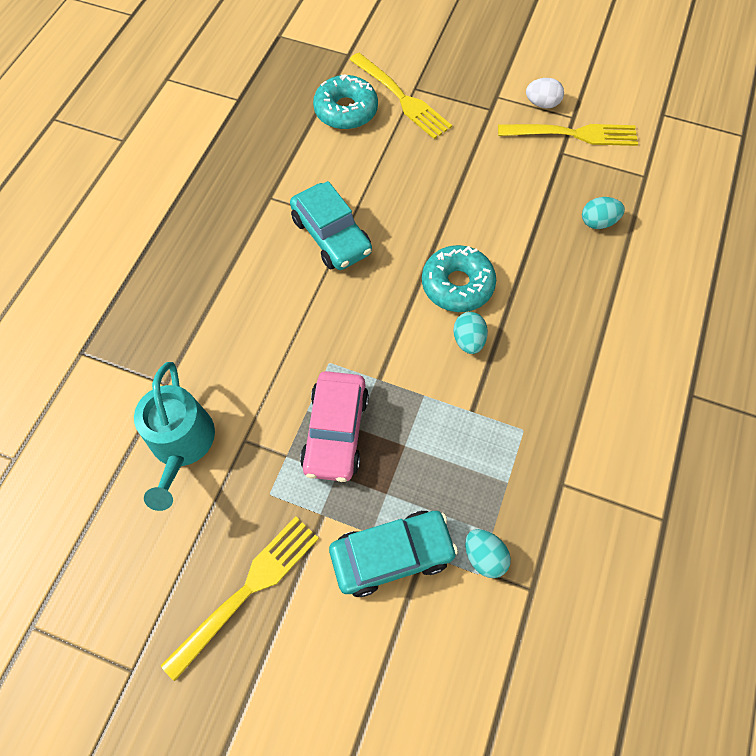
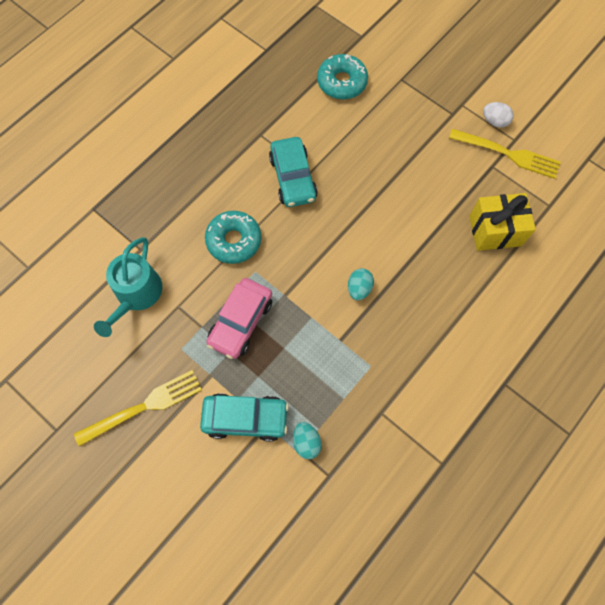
camera: 20 degrees right, 5 degrees up
(402, 98) = (388, 85): yellow fork -> none
(457, 285) = (368, 244): turquoise donut -> turquoise donut (234, 240)
(598, 222) = (495, 230): turquoise egg -> yellow gift

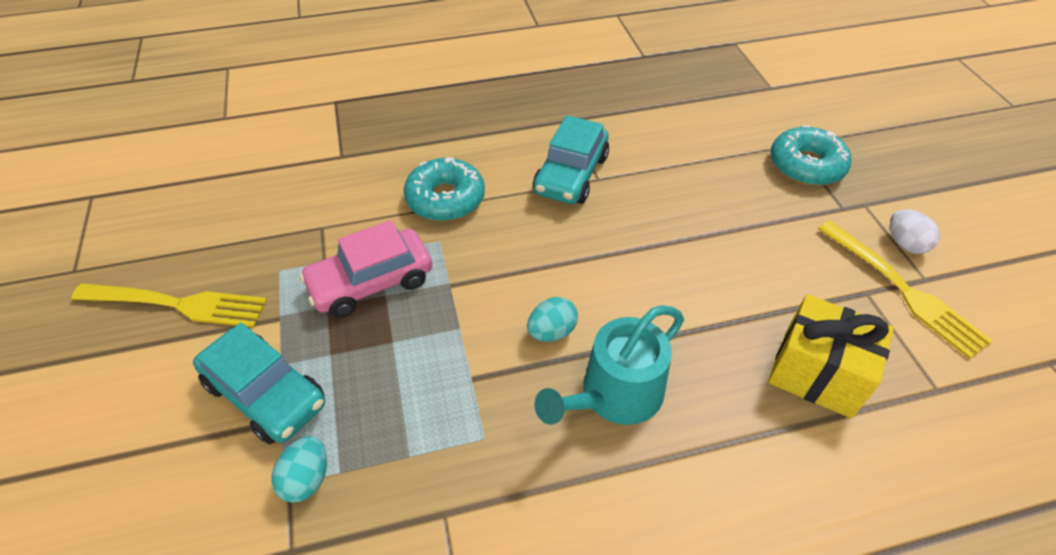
camera: 35 degrees right, 20 degrees down
(136, 295) = (292, 193): turquoise watering can -> turquoise watering can (615, 395)
(342, 82) = (710, 116): turquoise donut -> turquoise donut (806, 165)

